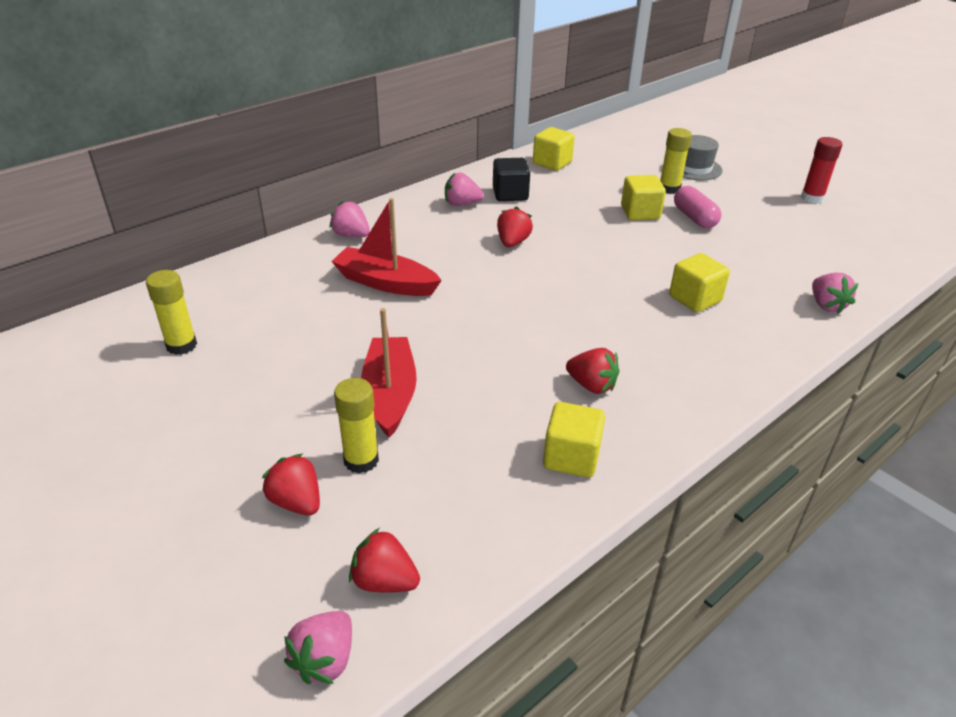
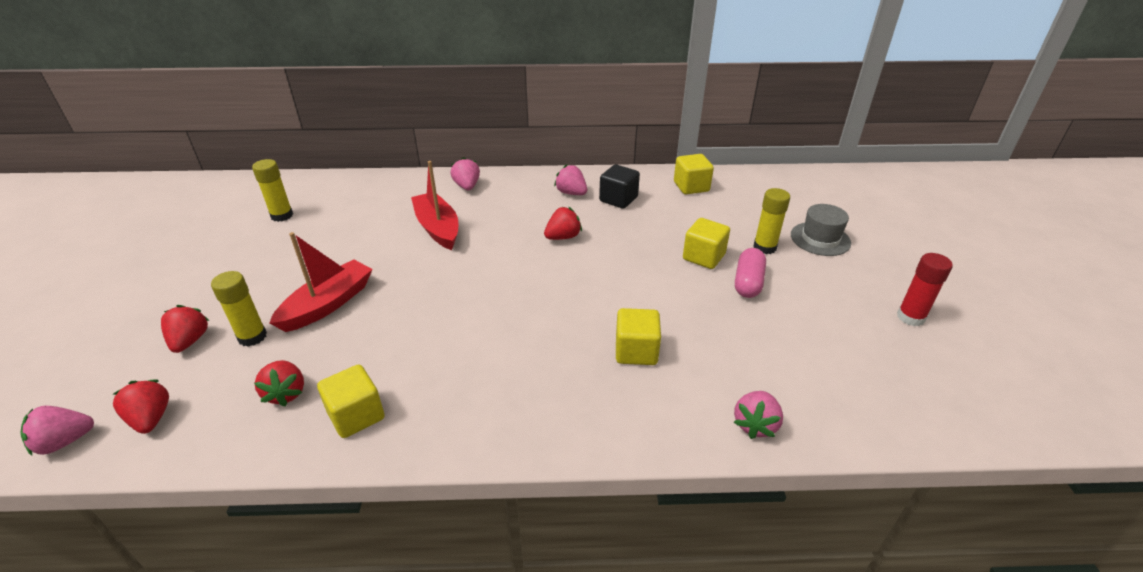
camera: 40 degrees right, 0 degrees up
(591, 385) = (449, 373): red strawberry -> red strawberry (286, 393)

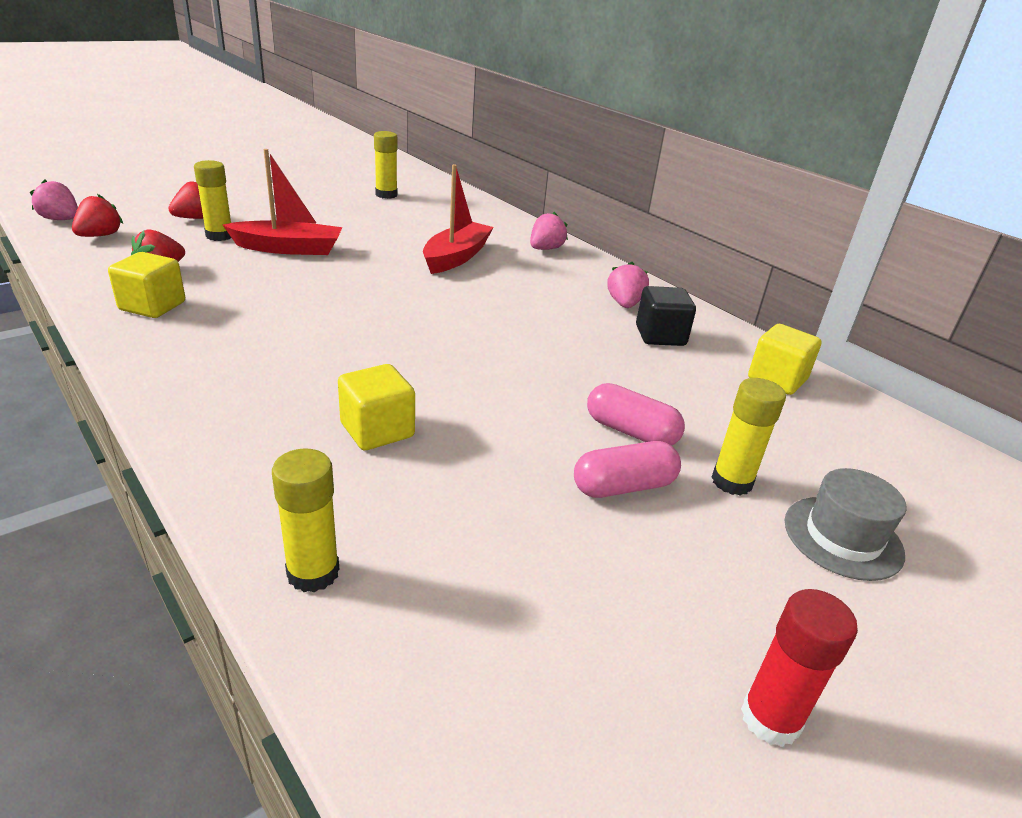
camera: 50 degrees right, 5 degrees down
(563, 237) = (533, 323): red strawberry -> none
(703, 257) = (631, 431): yellow cube -> pink capsule
(755, 425) = (313, 572): pink strawberry -> yellow glue stick

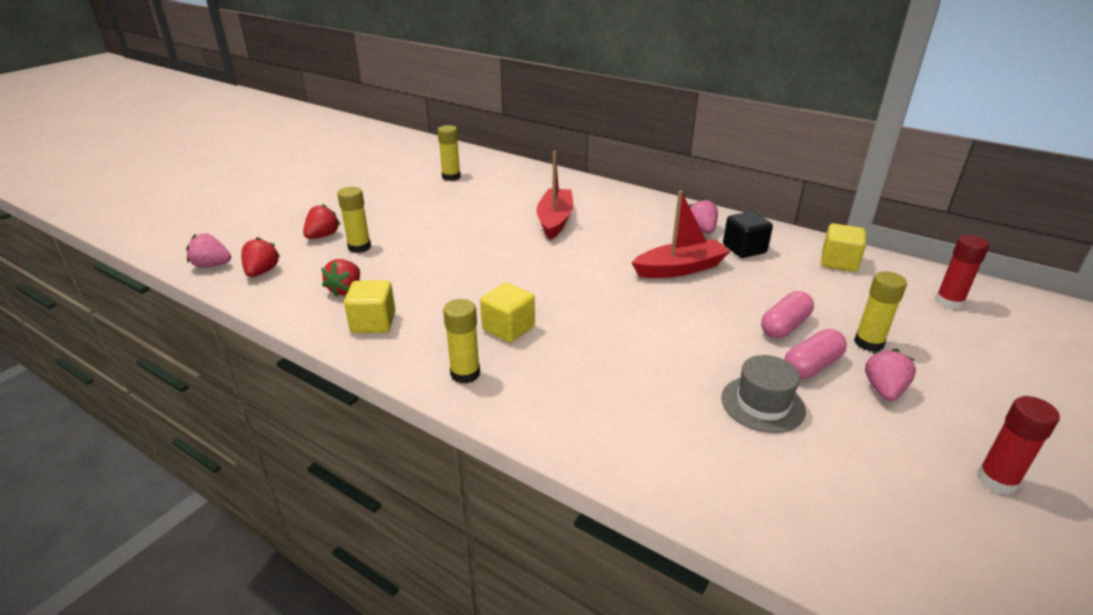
camera: 15 degrees left, 0 degrees up
(288, 248) = (425, 245): red boat -> red boat (680, 268)
(313, 572) = (684, 483): yellow glue stick -> yellow glue stick (465, 374)
(377, 430) = (630, 373): yellow cube -> yellow cube (508, 328)
(545, 249) = (610, 197): pink strawberry -> pink strawberry (884, 390)
(631, 431) = (784, 326): pink capsule -> pink capsule turned 60 degrees counterclockwise
(843, 537) = (953, 360): grey hat -> grey hat (762, 404)
(900, 464) = (949, 302): none -> red glue stick

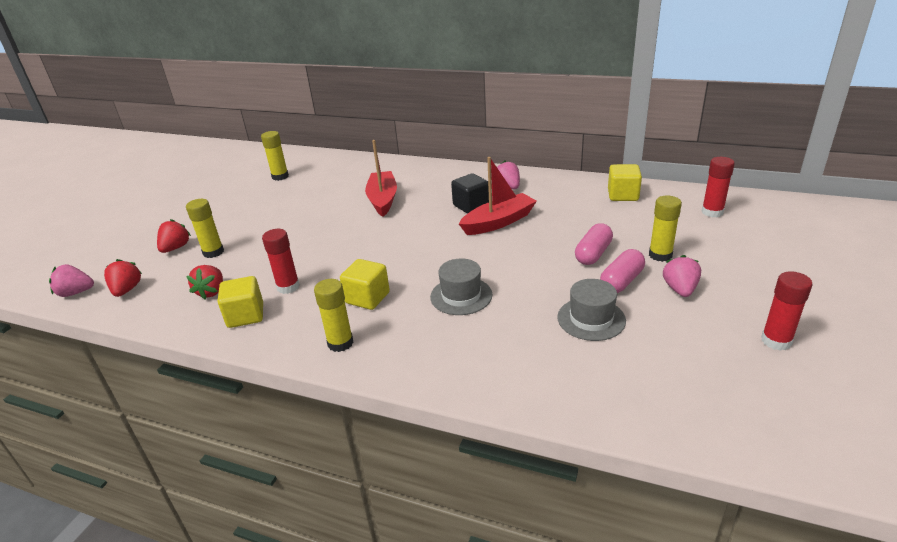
camera: 10 degrees left, 0 degrees up
(426, 299) = (288, 287): none -> red glue stick
(614, 346) = (461, 296): none -> grey hat
(744, 249) = (546, 197): black cube -> black cube (471, 206)

